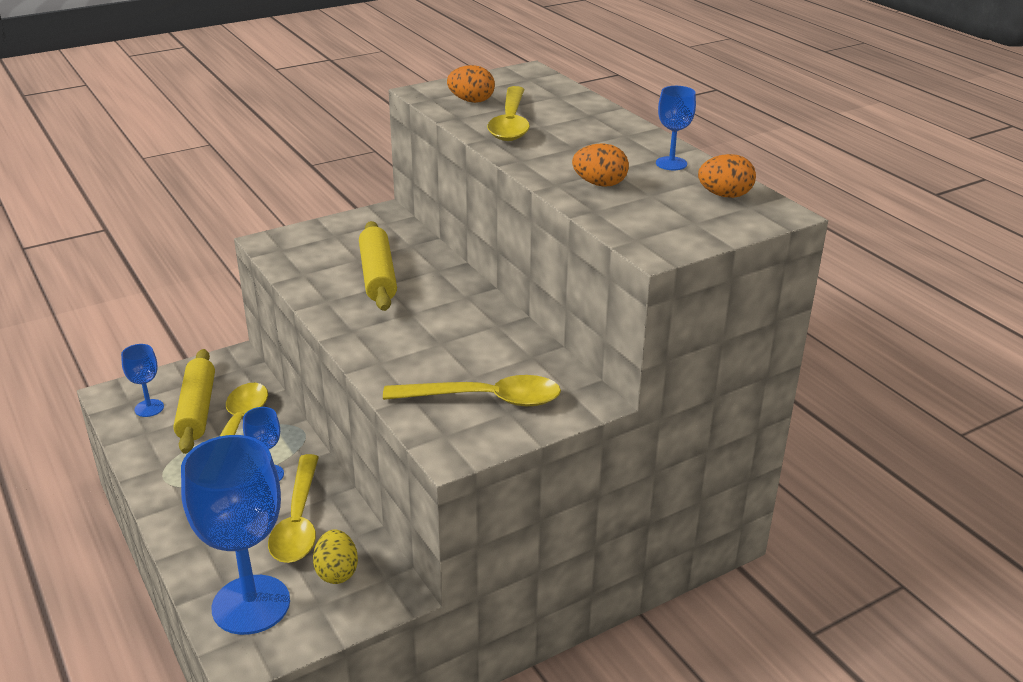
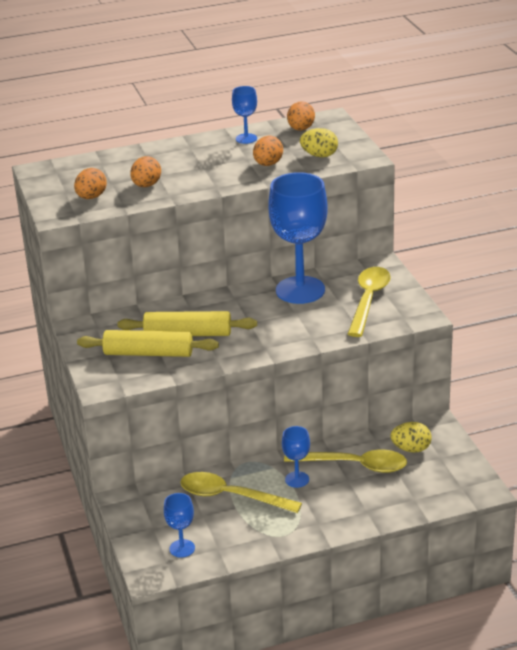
camera: 75 degrees left, 0 degrees up
(197, 409) = (195, 520): yellow rolling pin -> yellow rolling pin (148, 353)
(251, 604) = (435, 486): blue goblet -> blue goblet (300, 290)
(510, 123) = (146, 185): yellow spoon -> orange egg
(645, 215) = (319, 155): none -> yellow egg

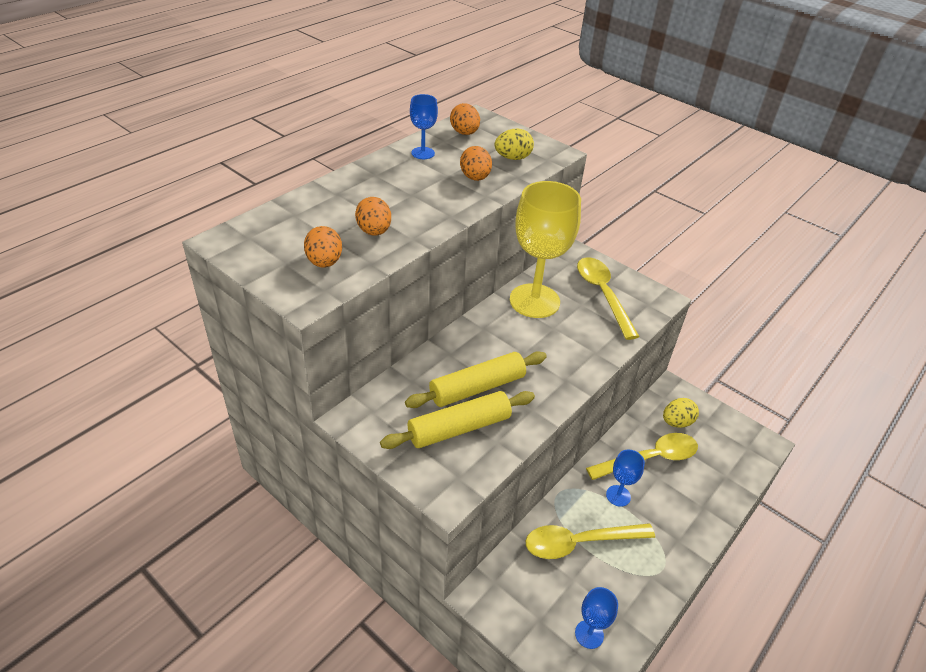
camera: 35 degrees left, 10 degrees up
(300, 290) = (534, 301): blue goblet -> yellow goblet

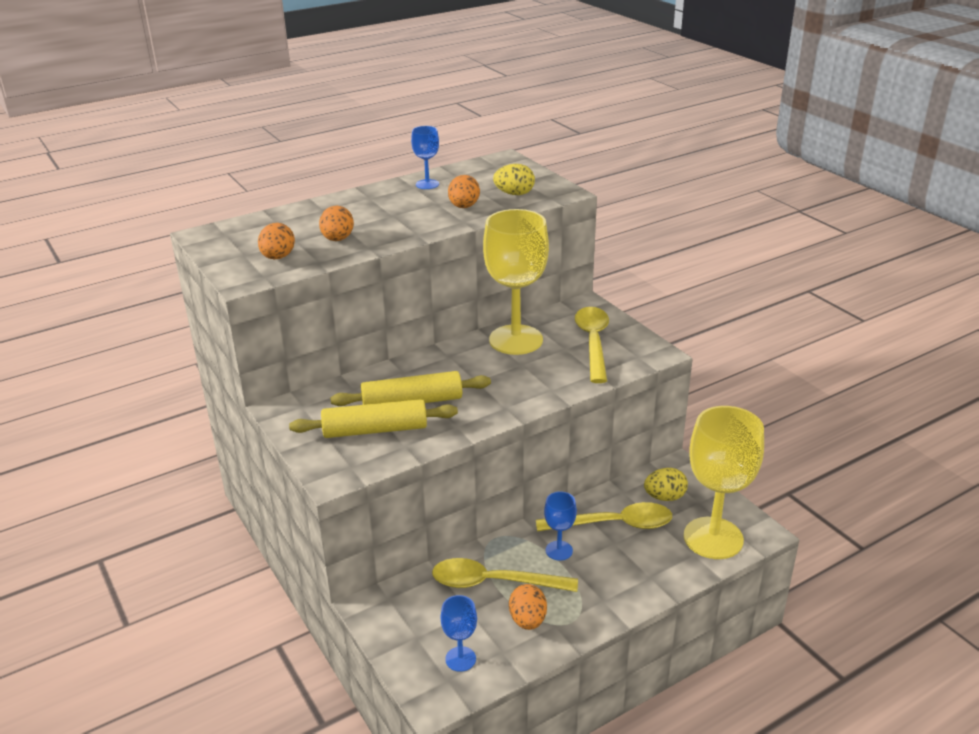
camera: 20 degrees right, 10 degrees down
(464, 133) = (481, 171): orange egg -> orange egg (527, 620)
(733, 456) = (713, 538): none -> yellow goblet

